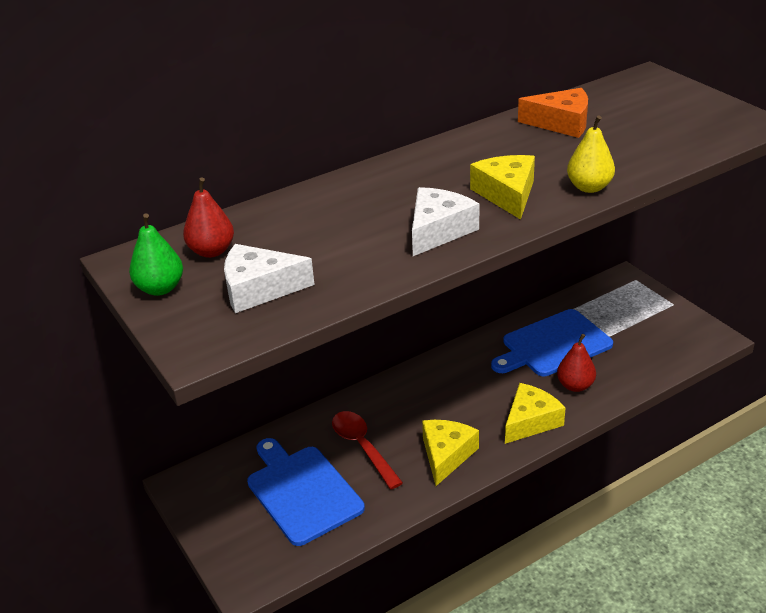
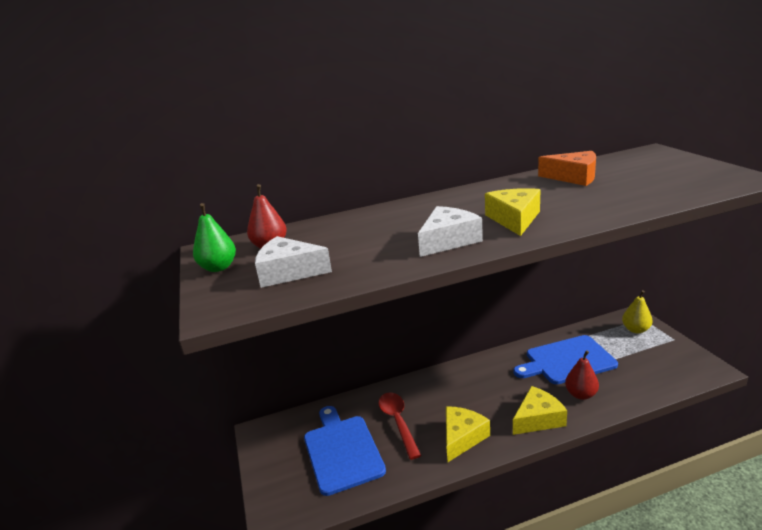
camera: 15 degrees right, 10 degrees down
(589, 187) = (587, 217): yellow pear -> yellow pear (636, 330)

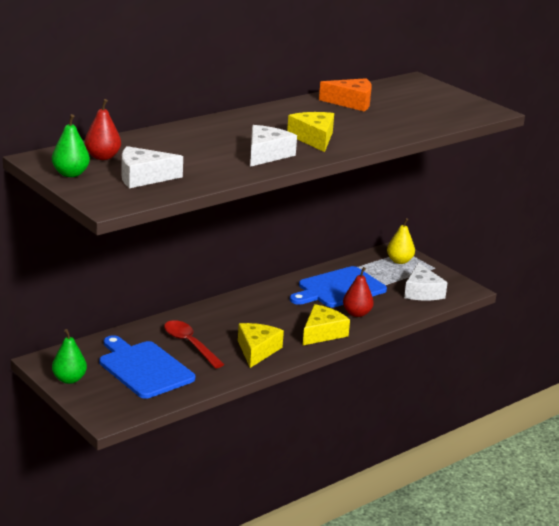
camera: 25 degrees left, 0 degrees up
(268, 458) = (69, 379): none -> green pear
(658, 370) = (422, 292): none -> white cheese

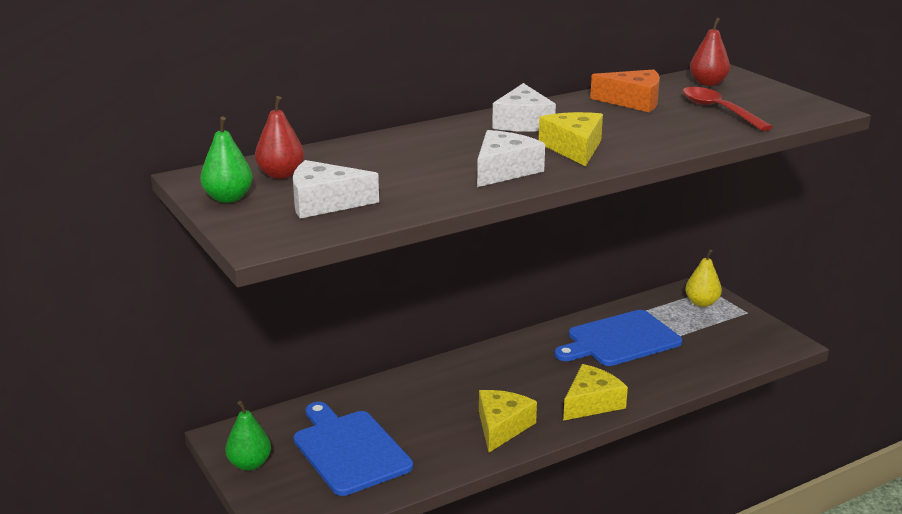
camera: 10 degrees right, 0 degrees up
(190, 344) = (416, 416): red spoon -> red spoon (719, 111)
(357, 313) = (640, 375): red pear -> red pear (708, 83)
(422, 292) = (729, 346): white cheese -> white cheese (523, 122)

